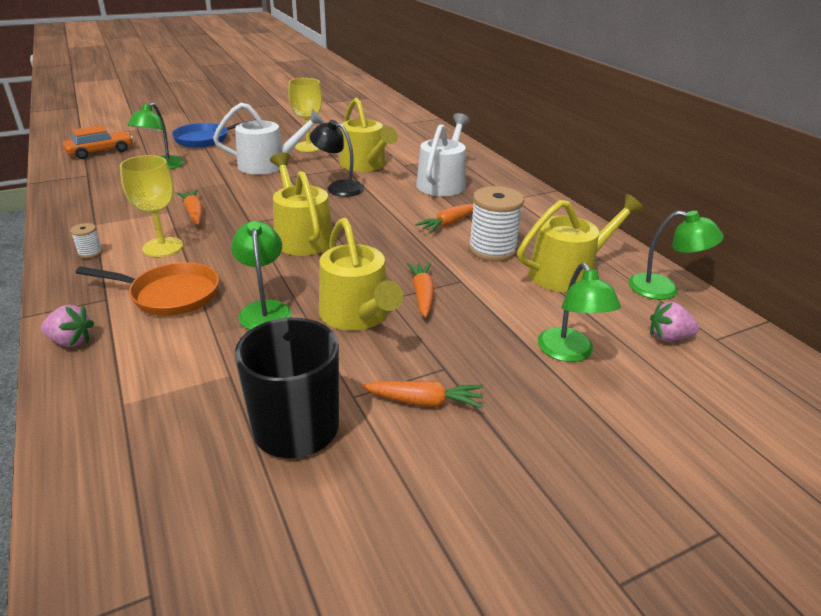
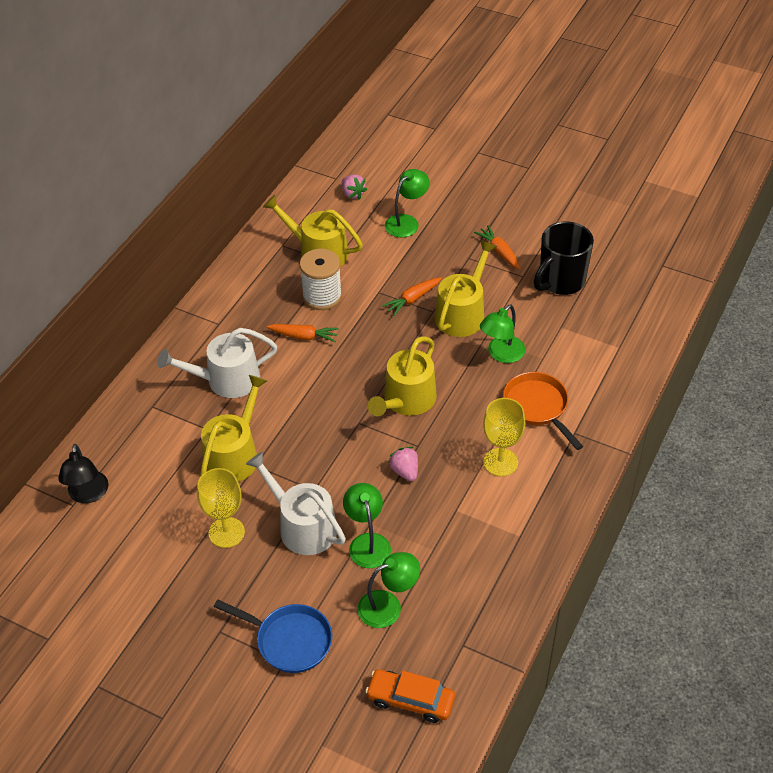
camera: 125 degrees left, 15 degrees up
(71, 341) = (615, 409): pink strawberry -> pink strawberry (405, 471)
(90, 253) = (549, 494): white spool -> none
(194, 213) = (440, 492): orange carrot -> none
(338, 187) = (302, 439): black lamp -> black lamp (88, 495)
(664, 289) = (298, 208): green lamp -> green lamp (367, 543)

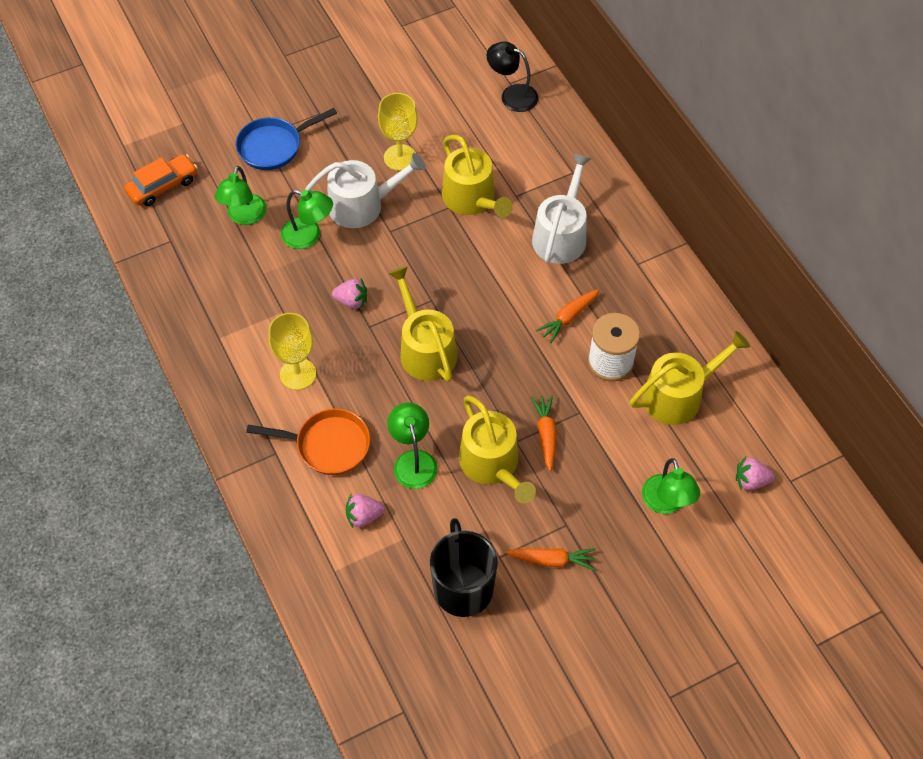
camera: 125 degrees right, 10 degrees up
(567, 355) = (363, 516): none -> pink strawberry

